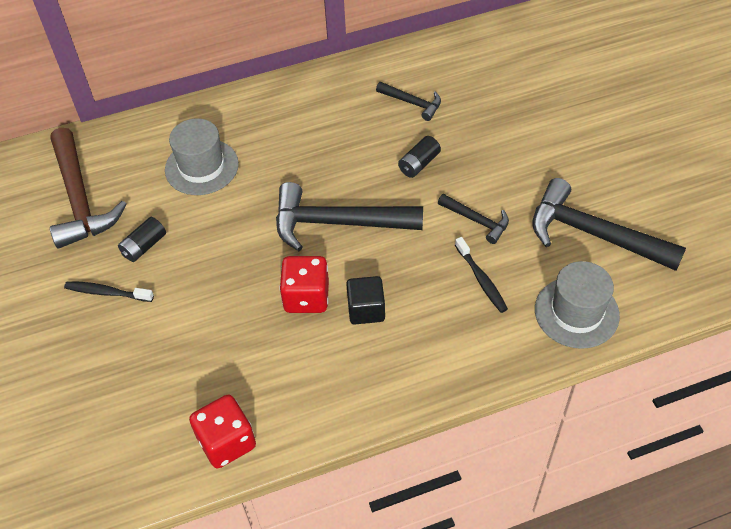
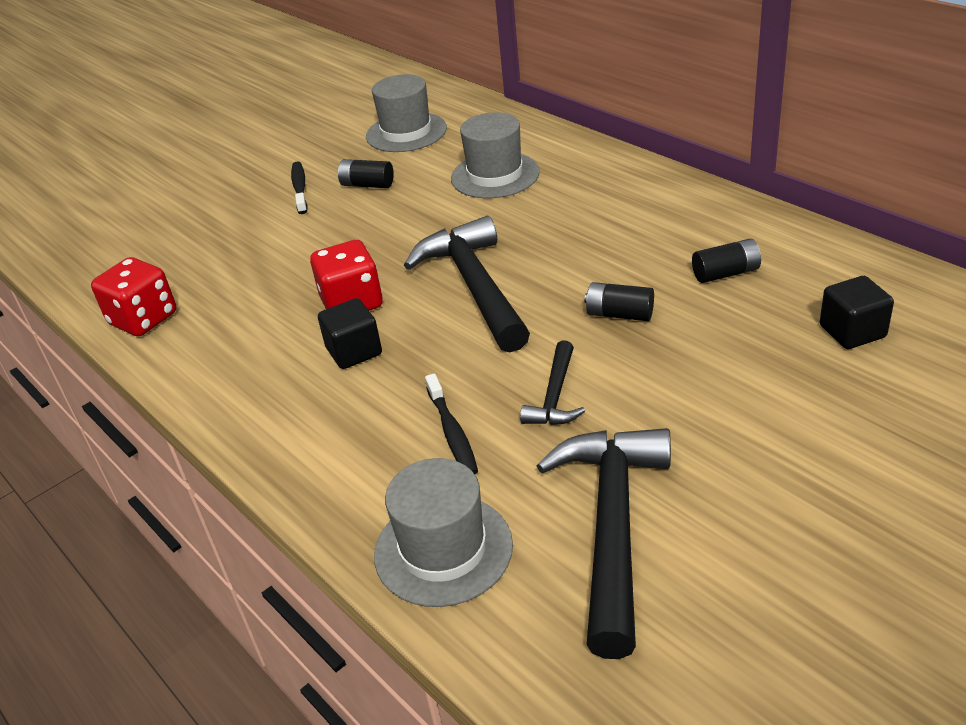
camera: 70 degrees right, 15 degrees down
(80, 199) = (406, 132): brown hammer -> grey hat
(412, 103) = (725, 273): black hammer -> black battery
(481, 280) = (452, 432): black toothbrush -> black toothbrush turned 60 degrees counterclockwise
(499, 79) = (852, 331): none -> black cube

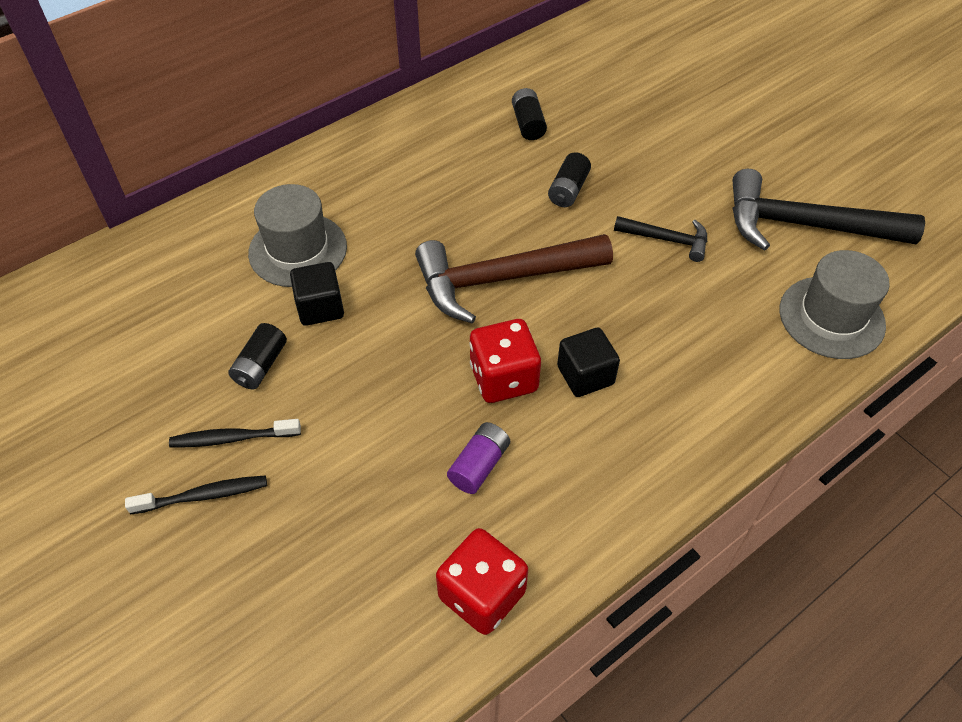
camera: 90 degrees left, 15 degrees up
(260, 302) = (479, 465): none -> purple battery
(406, 132) = (146, 325): grey hat -> none
(452, 432) = (705, 306): black toothbrush -> black toothbrush (204, 496)
(474, 287) = (502, 279): black hammer -> brown hammer
(852, 331) = (615, 80): black cube -> black cube (320, 307)

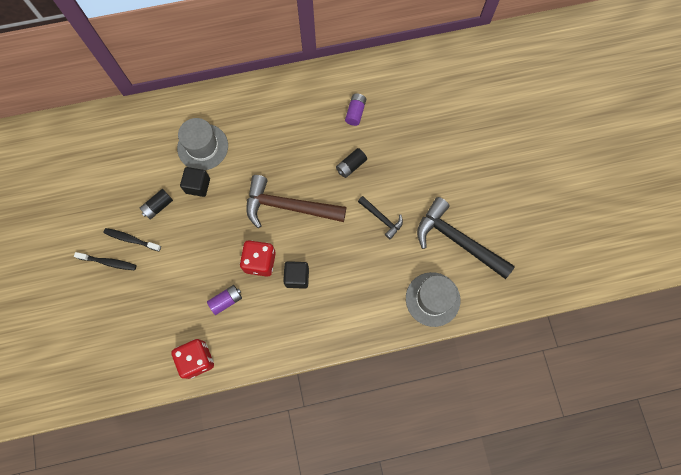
camera: 25 degrees right, 20 degrees up
(528, 124) = (355, 113): black battery -> purple battery

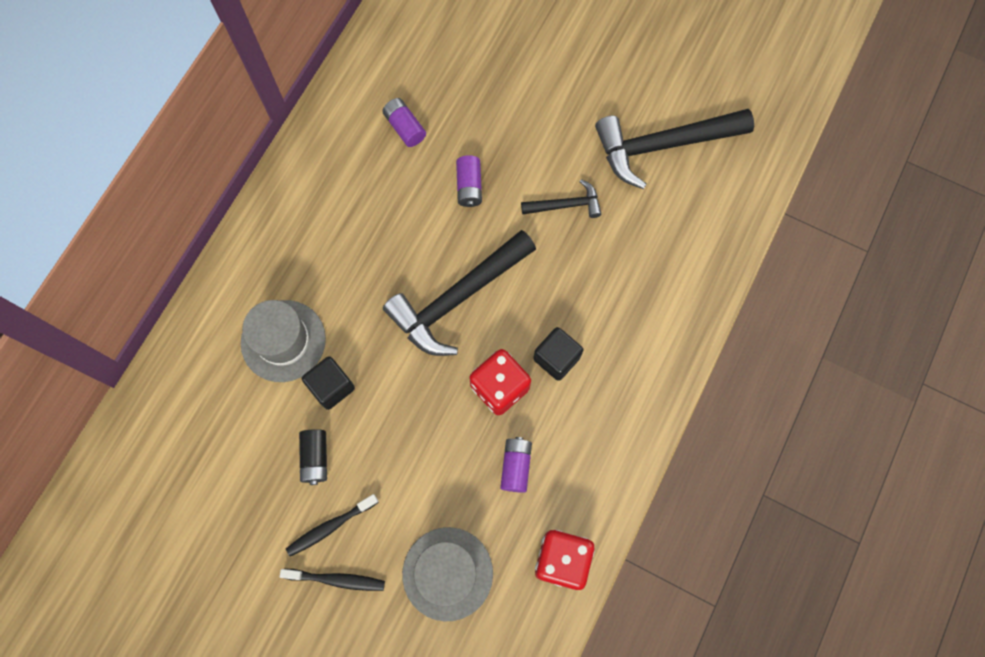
camera: 50 degrees left, 0 degrees up
(109, 262) = (337, 580): black toothbrush -> black toothbrush turned 45 degrees clockwise
(289, 207) = (458, 298): brown hammer -> black hammer
(351, 166) = (469, 186): black battery -> purple battery
(432, 299) = (710, 228): grey hat -> grey hat (447, 573)

